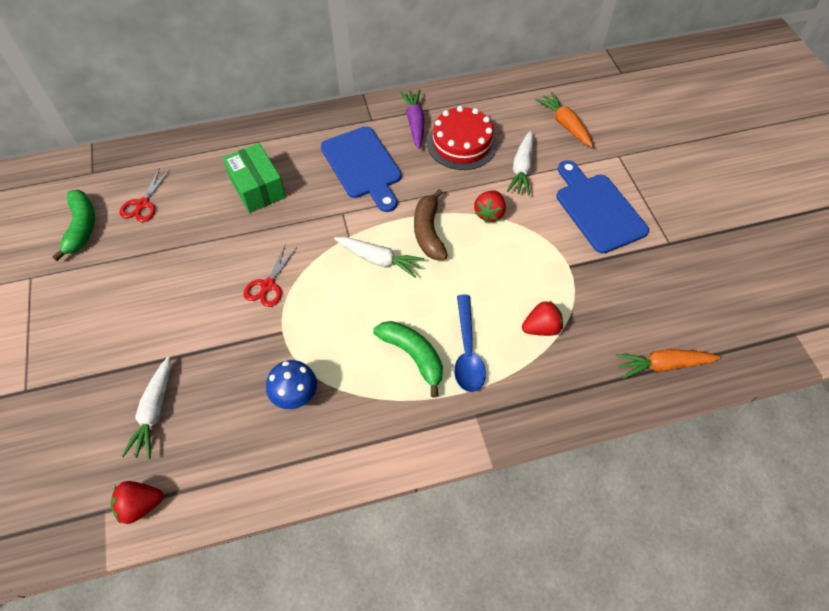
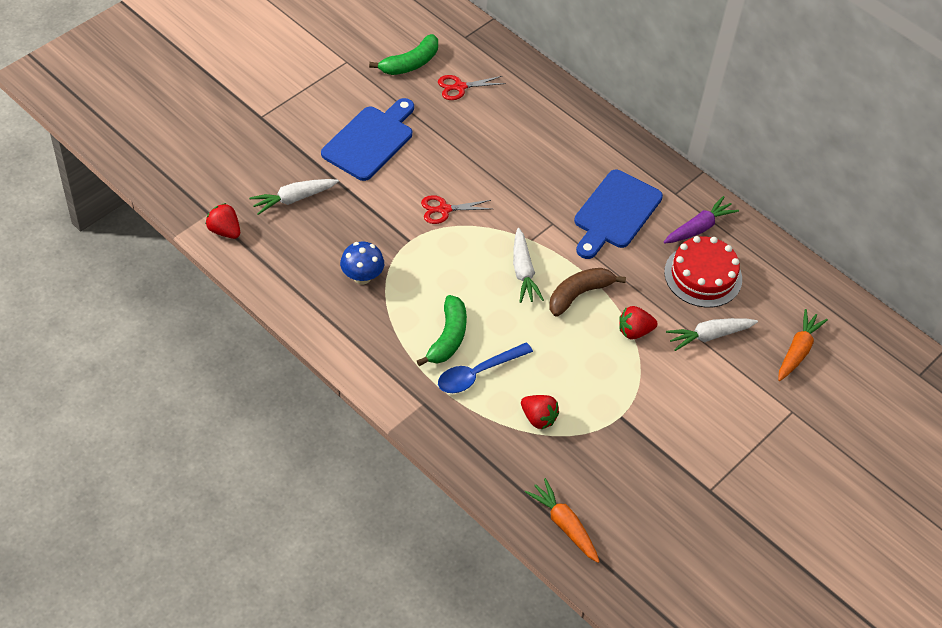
camera: 55 degrees right, 5 degrees down
(257, 188) = (533, 151): green box -> none
(597, 209) = (706, 416): blue cutting board -> blue cutting board (370, 140)

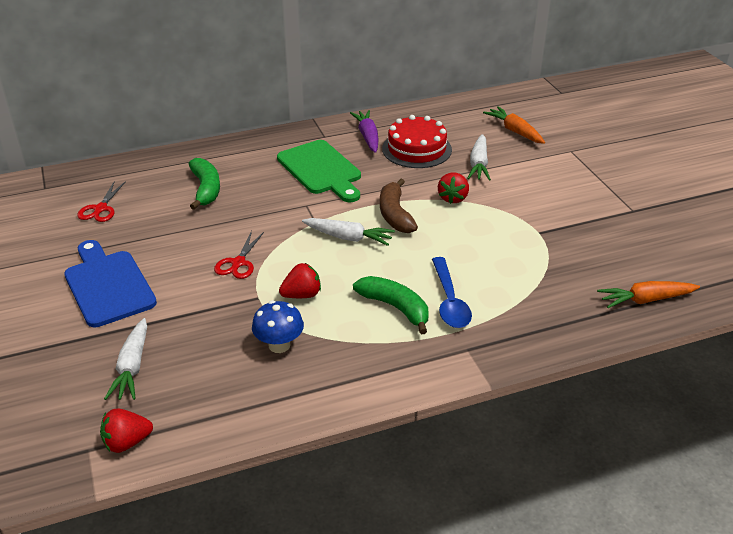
camera: 60 degrees left, 15 degrees down
(410, 63) = (38, 229): green banana -> green banana (206, 189)
(538, 418) = (520, 279): red strawberry -> red strawberry (302, 295)
(615, 213) = (321, 170): blue cutting board -> green cutting board

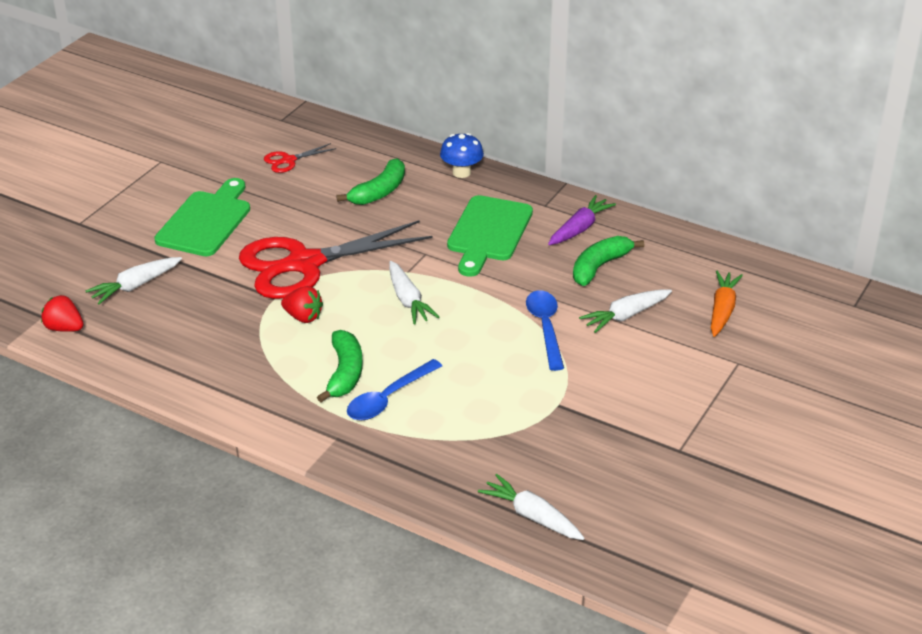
camera: 50 degrees right, 0 degrees up
(108, 285) = (206, 221): blue cutting board -> green cutting board
(238, 263) = (304, 264): red scissors -> red scissors, size x2.43
(279, 345) = (232, 339): blue mushroom -> blue mushroom (461, 172)
(395, 215) = (474, 308): brown banana -> none
(416, 149) = (599, 267): red cake -> green banana
(453, 198) = (545, 328): red strawberry -> blue spoon
(645, 300) = (532, 516): orange carrot -> white carrot

